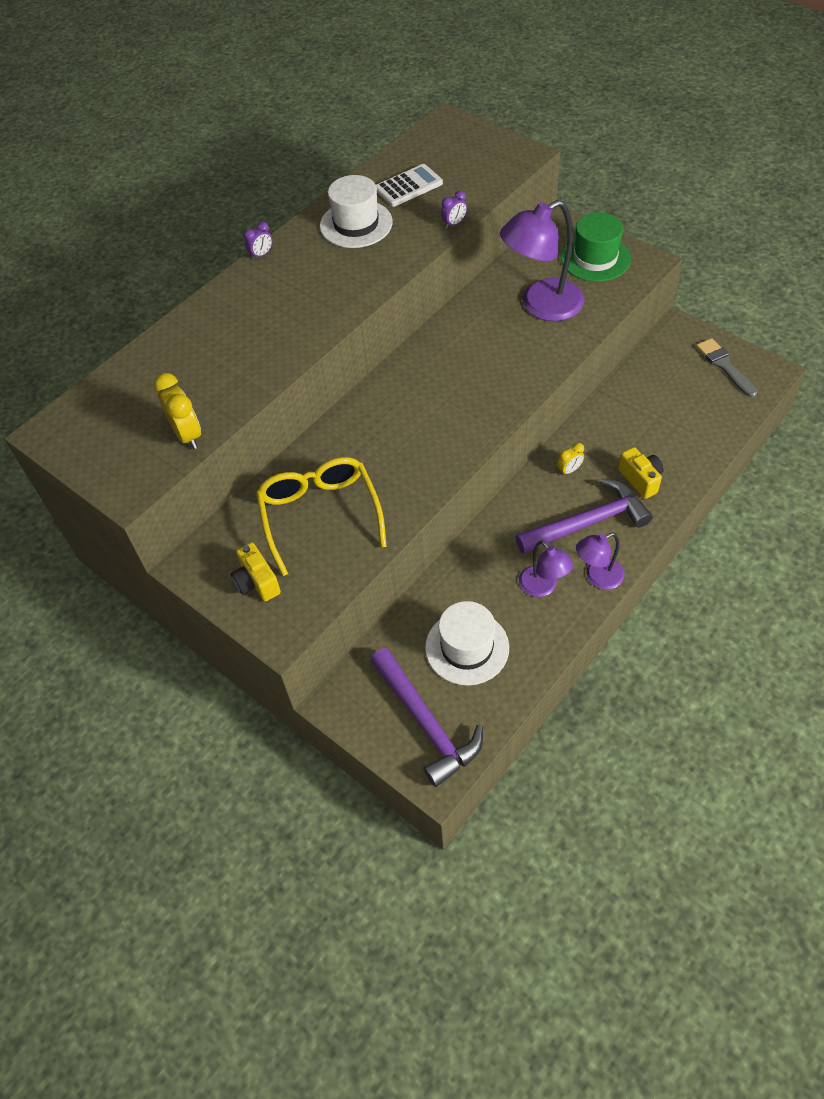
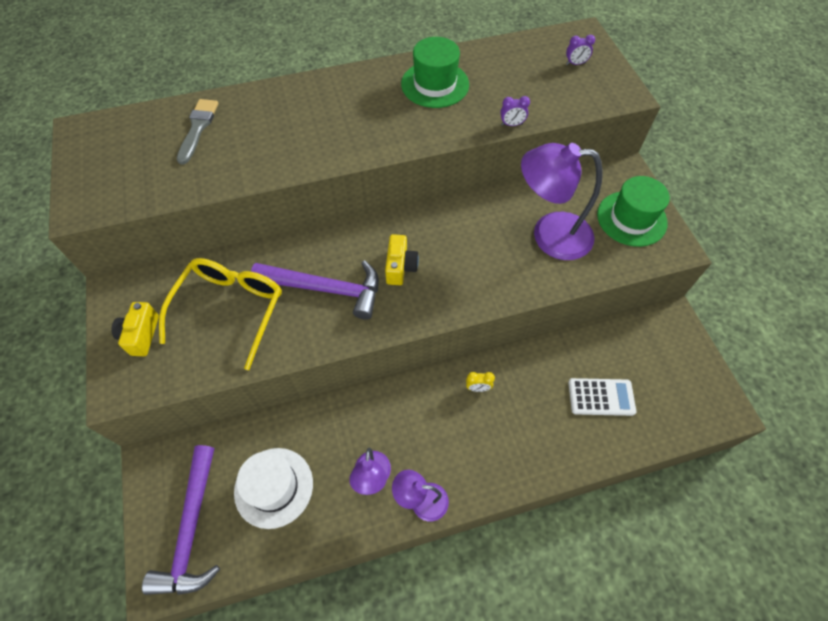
camera: 30 degrees right, 5 degrees up
(187, 435) = (158, 188): yellow clock -> none
(261, 255) = (344, 73): purple clock -> purple clock (575, 64)
(356, 224) = (435, 84): white hat -> green hat
(408, 186) = (504, 74): white calculator -> white calculator (601, 397)
(587, 522) = (454, 445): purple hammer -> purple hammer (326, 289)
(640, 479) = (529, 436): yellow camera -> yellow camera (400, 267)
(724, 366) = (688, 379): grey brush -> grey brush (198, 128)

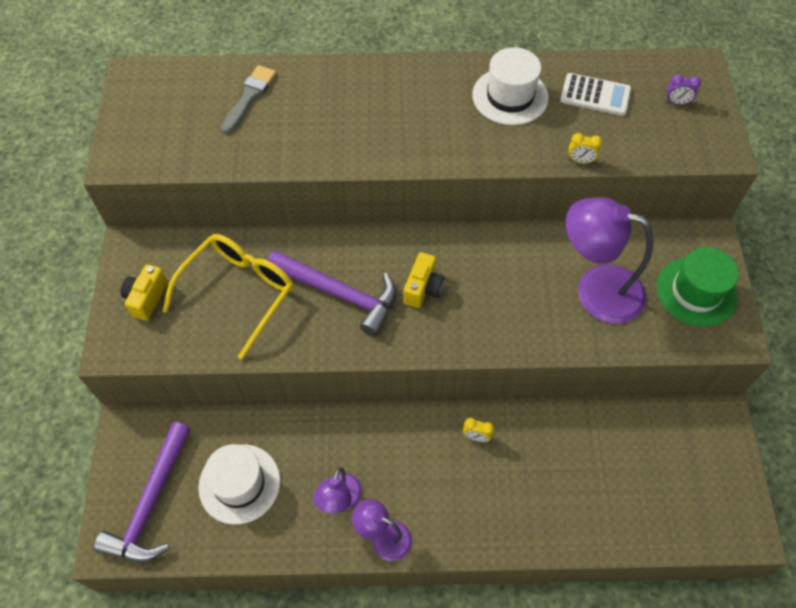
camera: 15 degrees right, 0 degrees up
(435, 84) = (510, 96): green hat -> white hat
(511, 124) = (580, 161): purple clock -> yellow clock
(601, 397) = (608, 481): white calculator -> white calculator (595, 95)

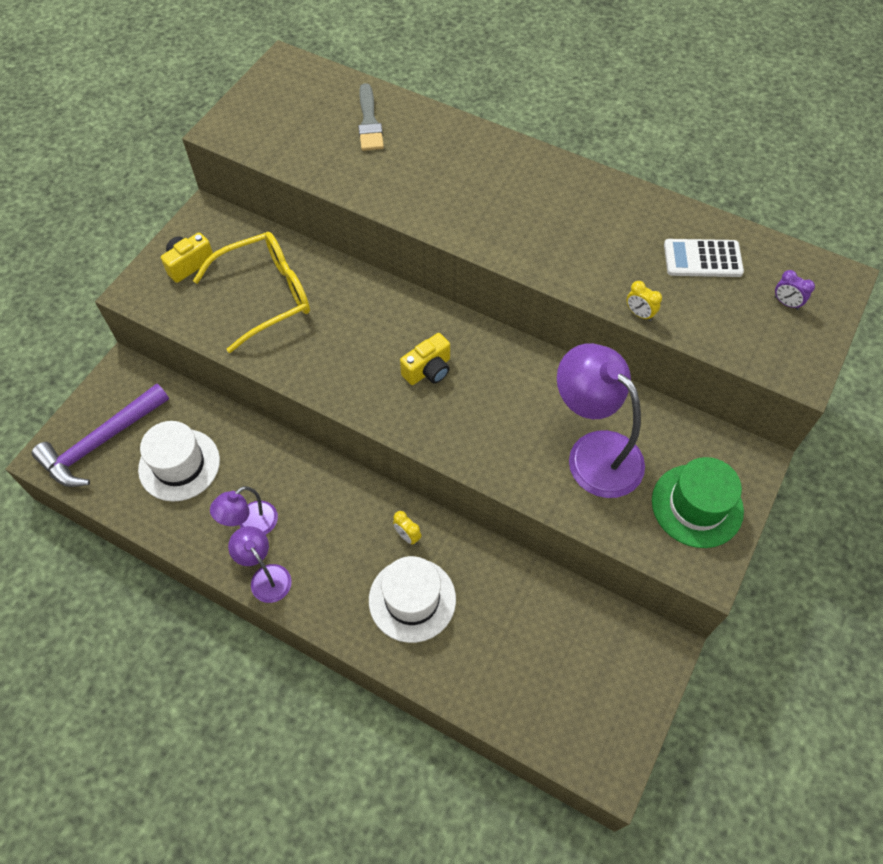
camera: 30 degrees right, 0 degrees up
(249, 97) = (369, 122): grey brush -> grey brush turned 120 degrees clockwise
(339, 293) = (350, 338): purple hammer -> none
(510, 96) = (613, 223): white hat -> white hat (412, 599)
(595, 95) = (702, 259): white calculator -> white calculator turned 135 degrees clockwise

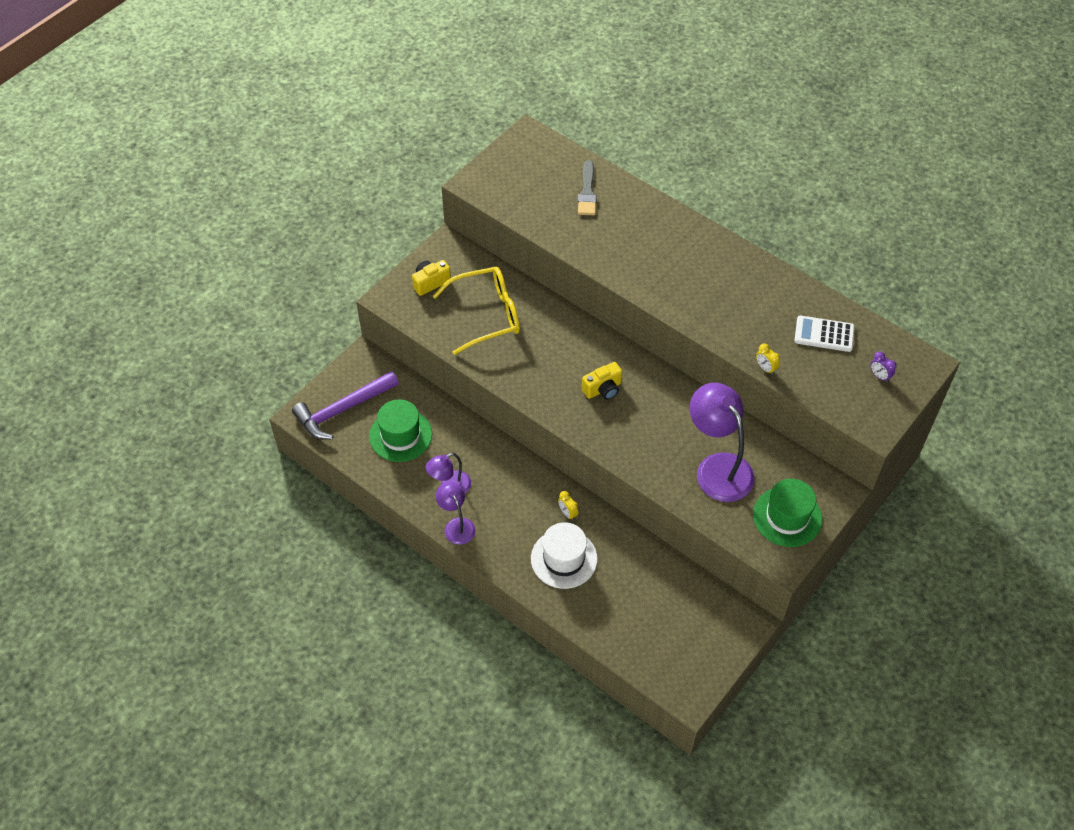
camera: 10 degrees right, 5 degrees down
(179, 465) = (400, 435): white hat -> green hat

